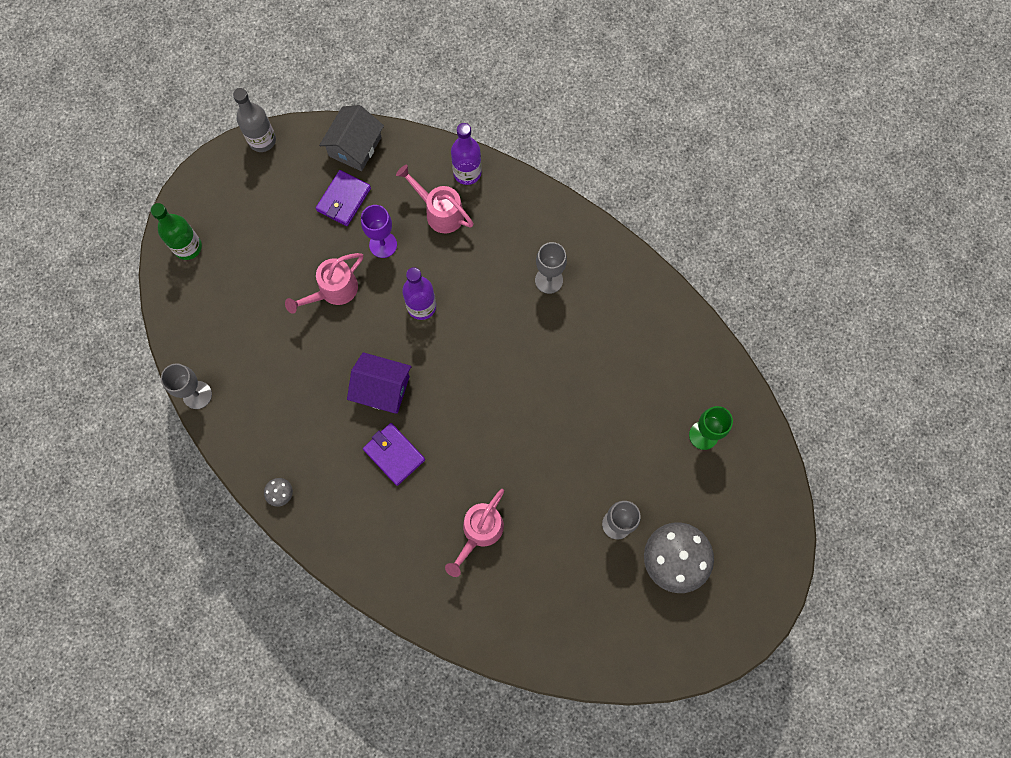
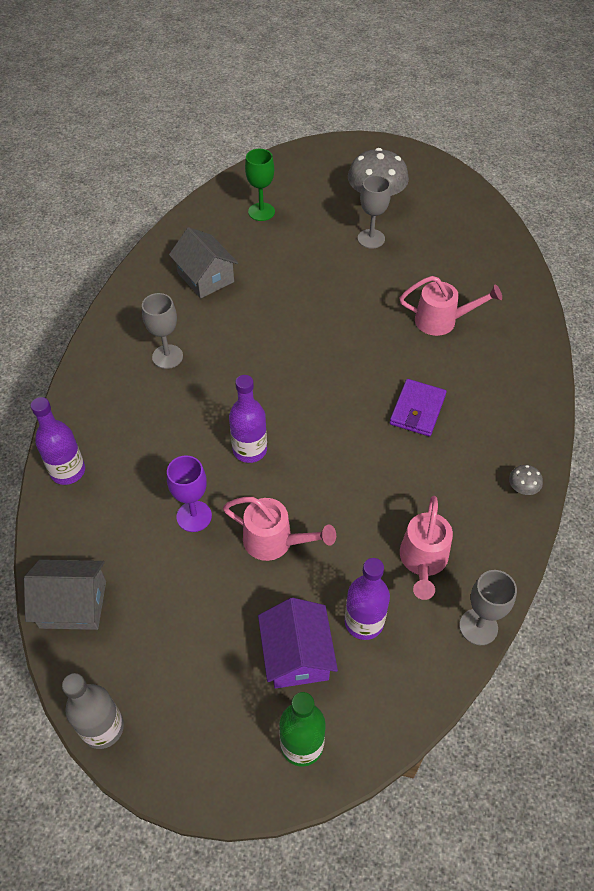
camera: 115 degrees left, 20 degrees down
(242, 321) = (364, 622): none -> purple bottle
(344, 199) = (153, 583): purple wallet -> none
(382, 388) = (358, 447): purple house -> purple house (297, 655)
(439, 212) = (128, 478): pink watering can -> pink watering can (423, 561)
(632, 346) = (205, 277): none -> grey house

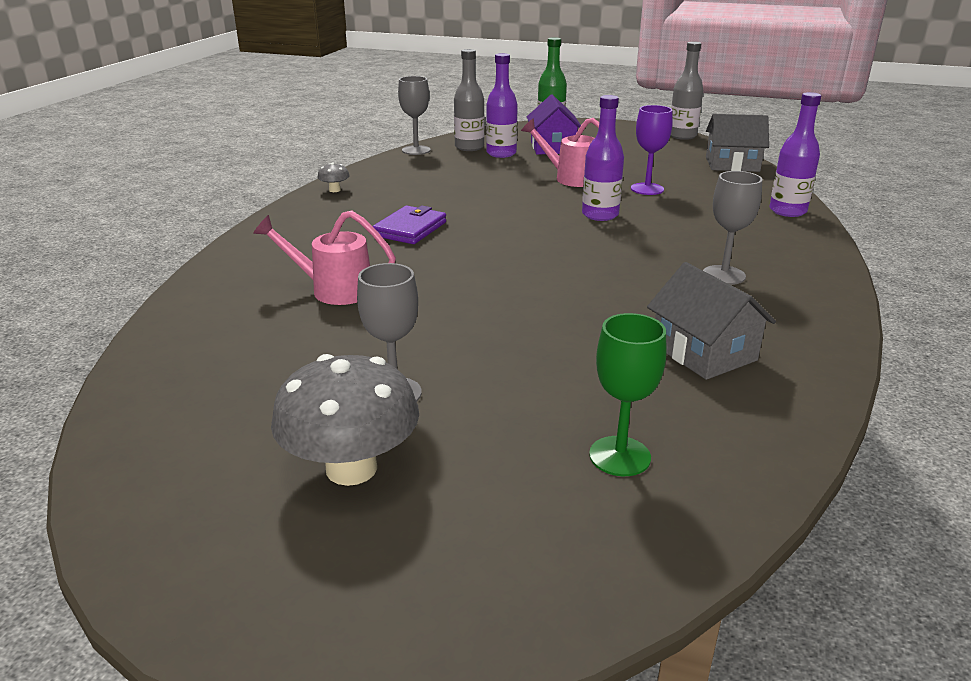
camera: 175 degrees left, 25 degrees down
(410, 645) = (469, 147): none -> grey bottle
(423, 561) = (445, 168): pink watering can -> none

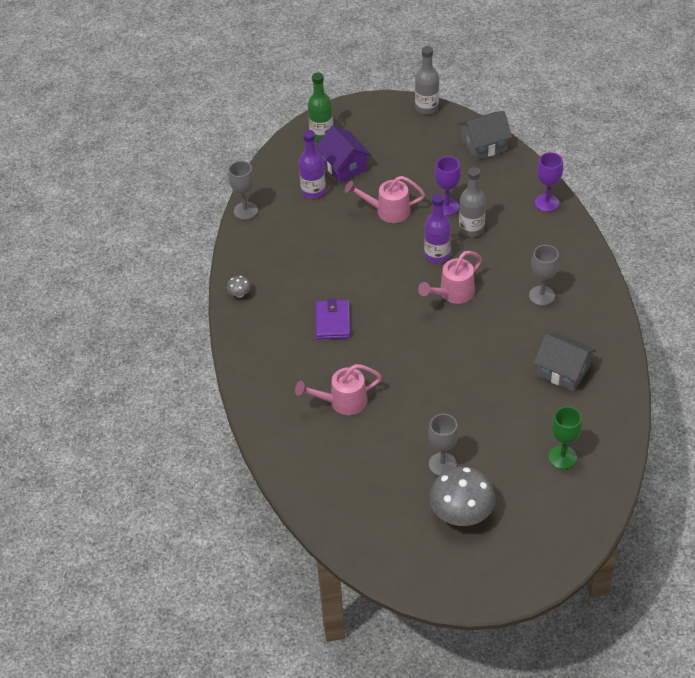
camera: 25 degrees left, 20 degrees up
(469, 147) = (282, 190): grey bottle -> grey bottle (471, 229)
(591, 245) = (452, 293): none -> pink watering can
(787, 211) = (546, 203): purple bottle -> purple goblet

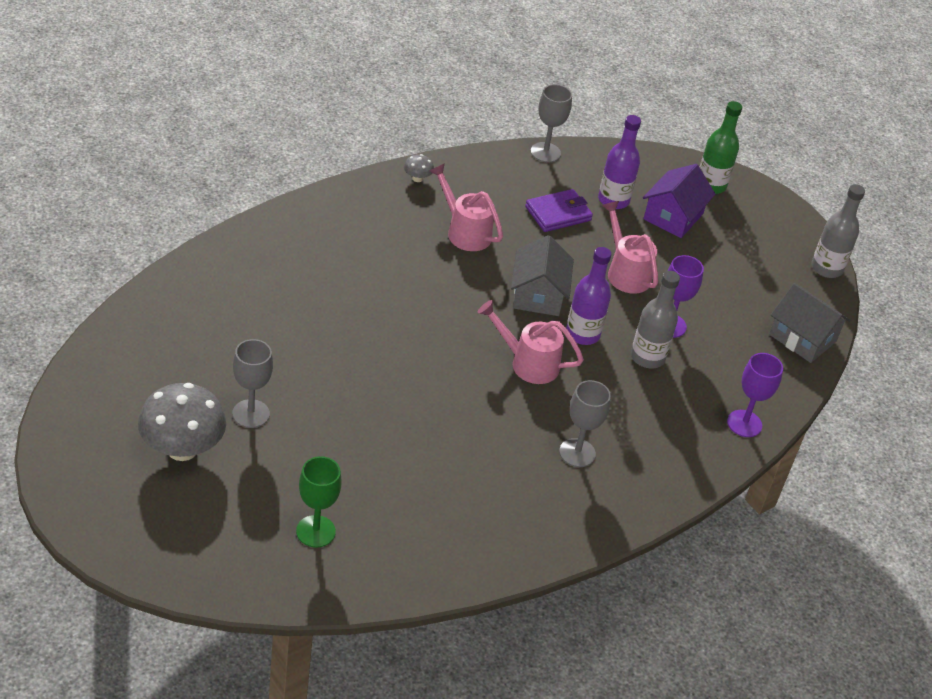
camera: 55 degrees right, 5 degrees down
(332, 322) = (420, 265): purple wallet -> purple wallet (558, 213)
(342, 402) = (303, 302): pink watering can -> pink watering can (464, 231)
(563, 371) = (460, 502): grey house -> grey house (538, 294)

